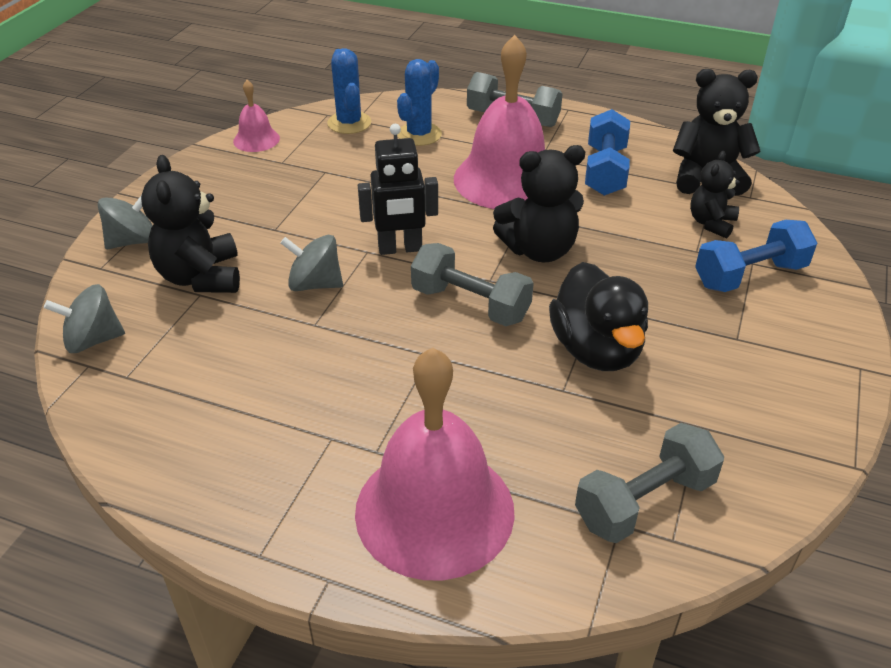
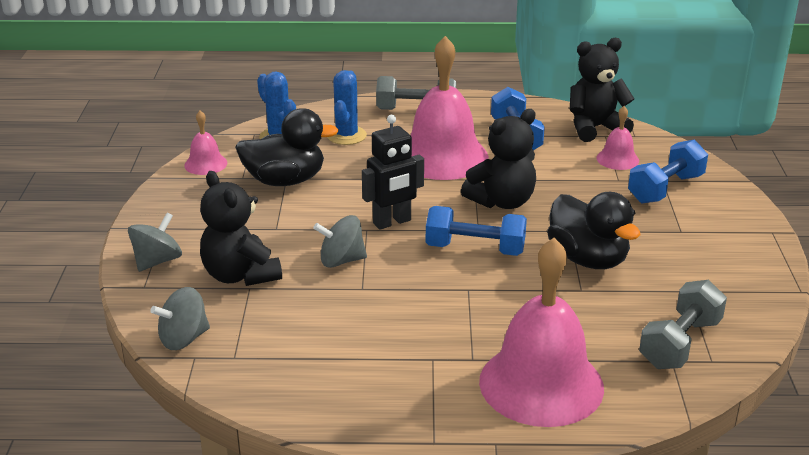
camera: 20 degrees left, 10 degrees down
(321, 174) = (285, 181): none -> black duck
(470, 304) = (475, 249): grey dumbbell -> blue dumbbell
(711, 223) = (617, 159): black teddy bear -> pink bell

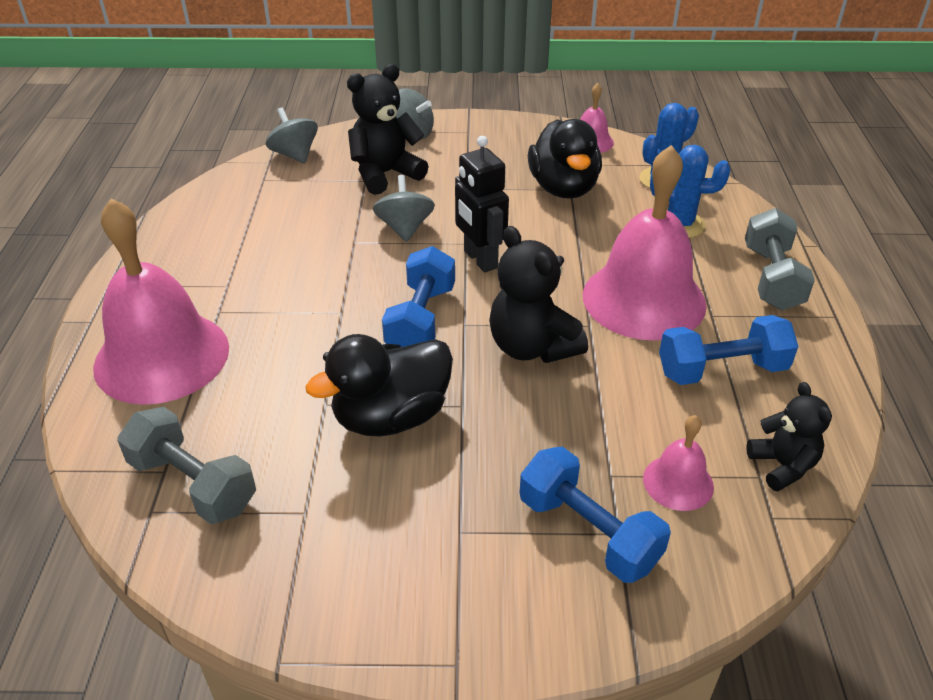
camera: 90 degrees right, 10 degrees up
(595, 128) = (782, 466): black teddy bear -> black teddy bear, size x0.62

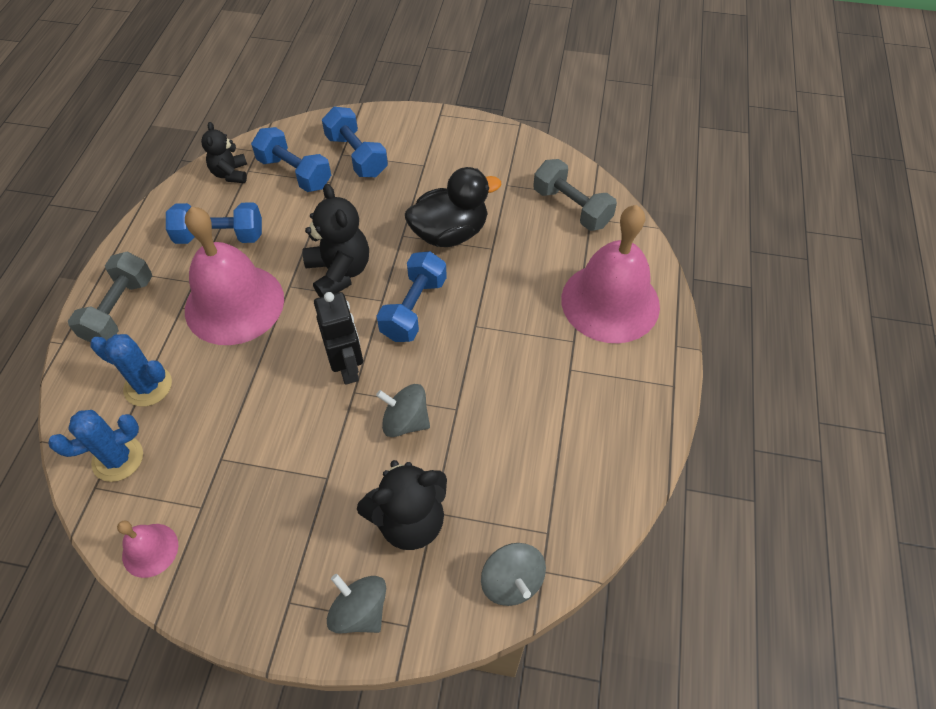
camera: 170 degrees left, 15 degrees up
(405, 228) = (405, 421): grey spinning top -> grey spinning top turned 105 degrees clockwise
(563, 188) = (227, 460): black duck -> none
(678, 482) = (295, 173): pink bell -> blue dumbbell

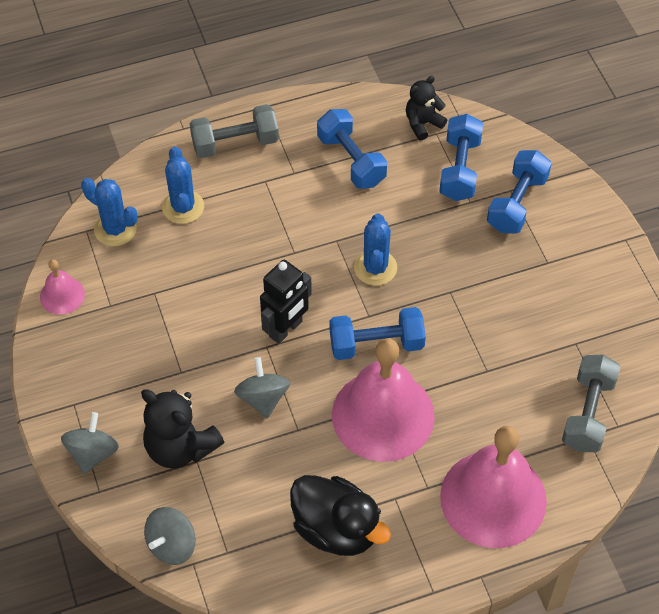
camera: 60 degrees right, 0 degrees up
(234, 304) = (292, 214): pink bell -> pink bell (383, 415)
(339, 272) = (375, 268): black teddy bear -> blue cactus
(450, 233) = (480, 327): black duck -> black duck (336, 529)

